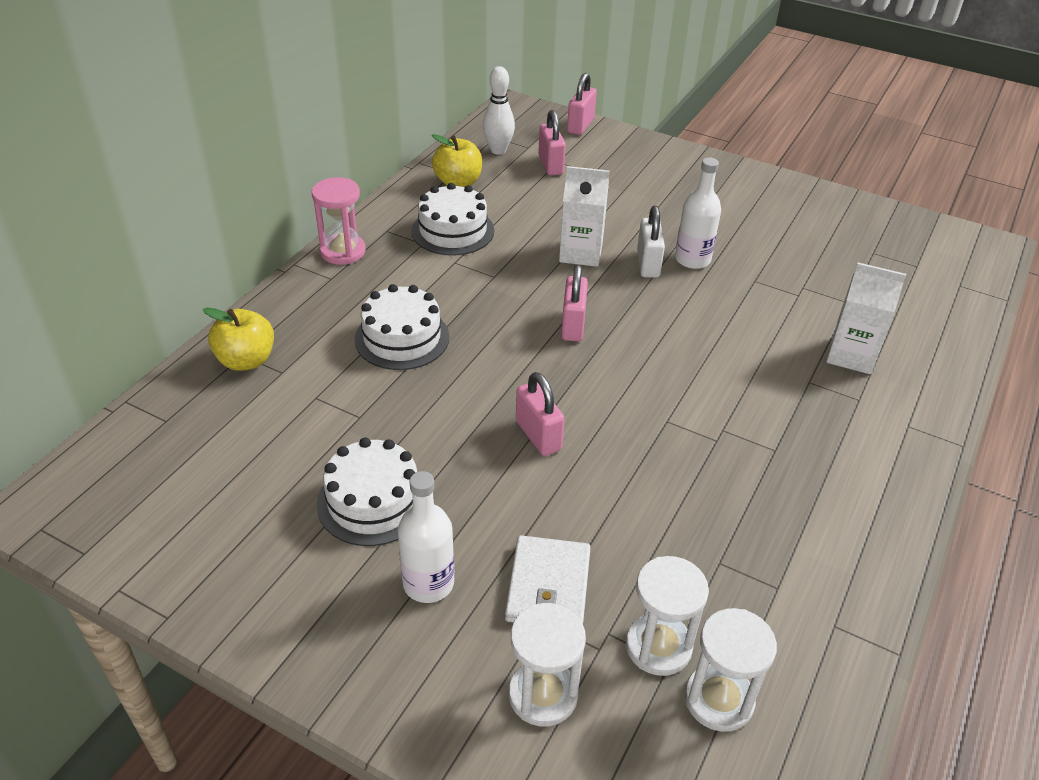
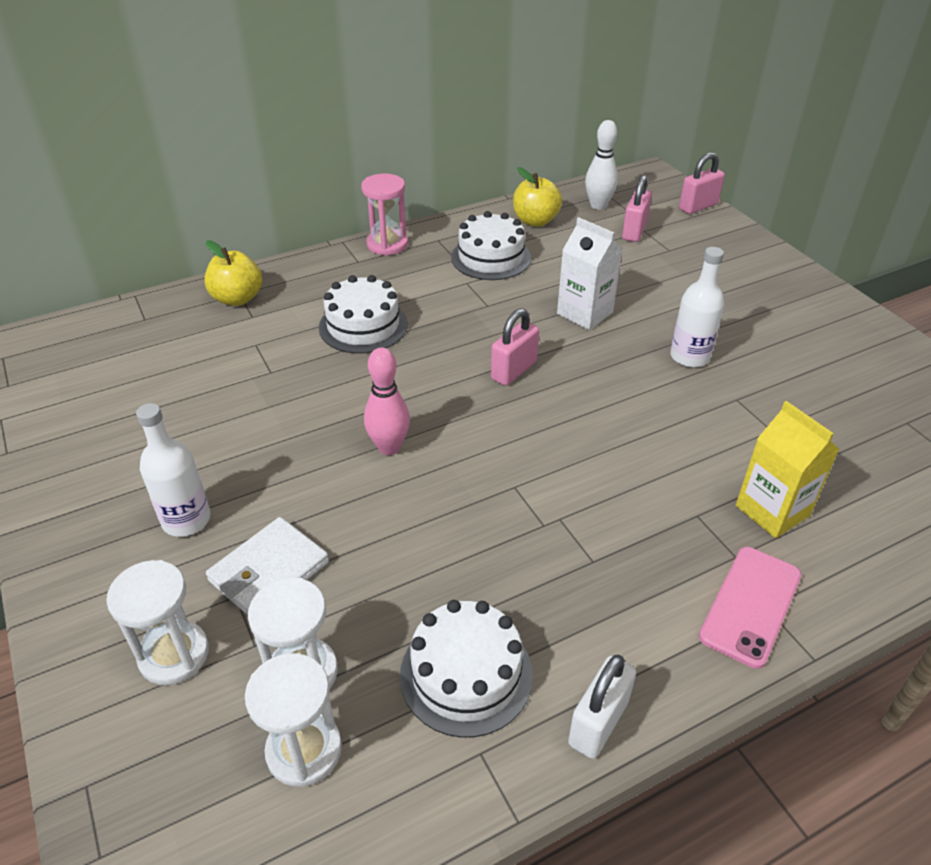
camera: 35 degrees right, 0 degrees up
(373, 501) = (214, 438): white cake -> white cake (466, 674)
(538, 435) = (389, 447): pink padlock -> pink bowling pin
(648, 264) = (640, 345): white padlock -> white padlock (598, 723)
(851, 355) = (772, 510): white carton -> yellow carton
(897, 429) = (750, 605): none -> pink phone

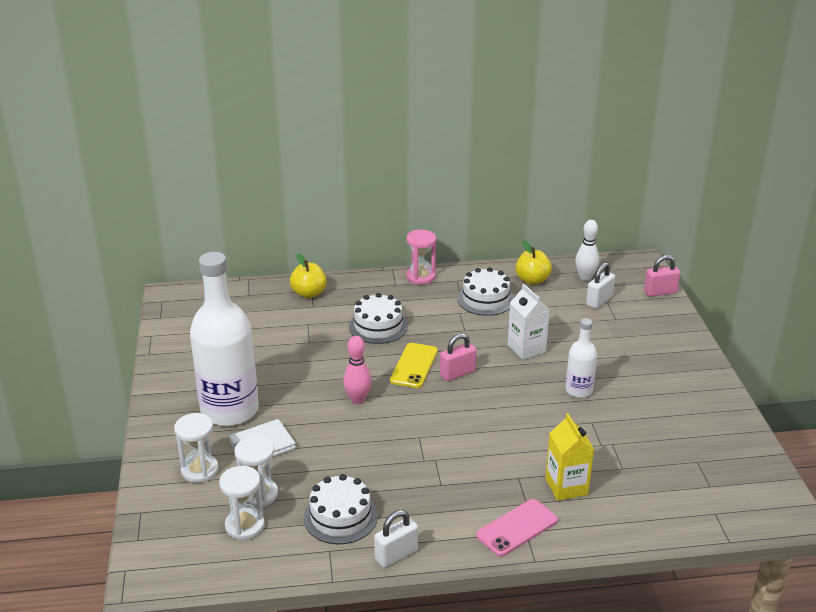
camera: 20 degrees right, 10 degrees down
(186, 520) = (230, 410): white bottle -> white bottle, size x2.07
(445, 373) = (414, 366): none -> yellow phone
(634, 231) = (599, 301): pink padlock -> white padlock

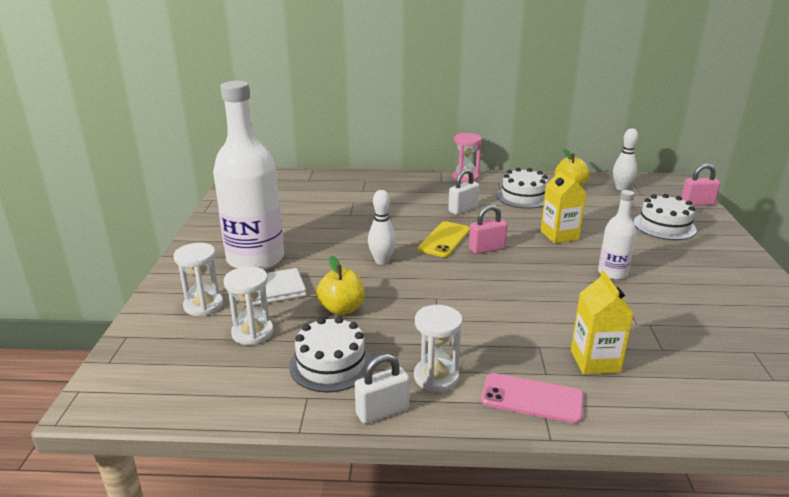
camera: 10 degrees right, 5 degrees down
(245, 526) = (225, 361): white hourglass -> white hourglass (436, 377)
(309, 293) = (362, 182): yellow apple -> yellow apple (342, 309)
(357, 399) = (382, 261): pink bowling pin -> white bowling pin
(378, 326) = (417, 208): white cake -> white cake (664, 226)
(517, 528) = (532, 398): pink phone -> pink phone turned 45 degrees clockwise
(526, 348) = (559, 235): white carton -> yellow carton
(599, 301) = (635, 205): white padlock -> white padlock (463, 209)

